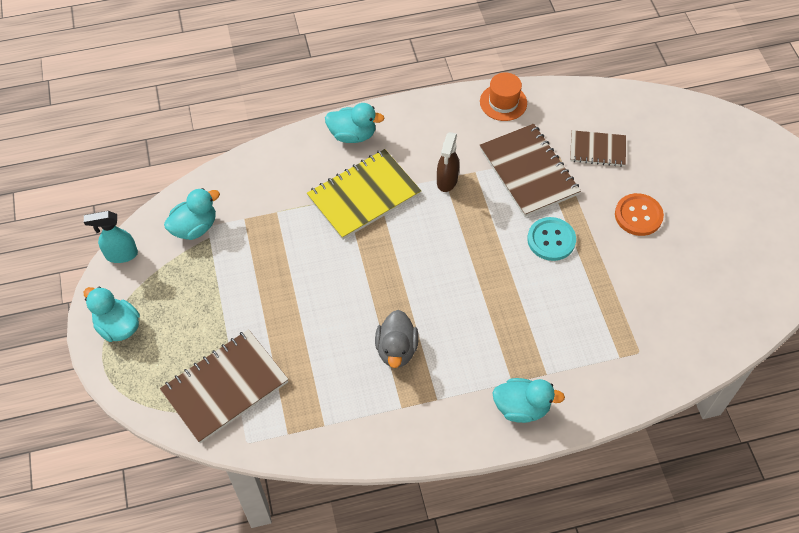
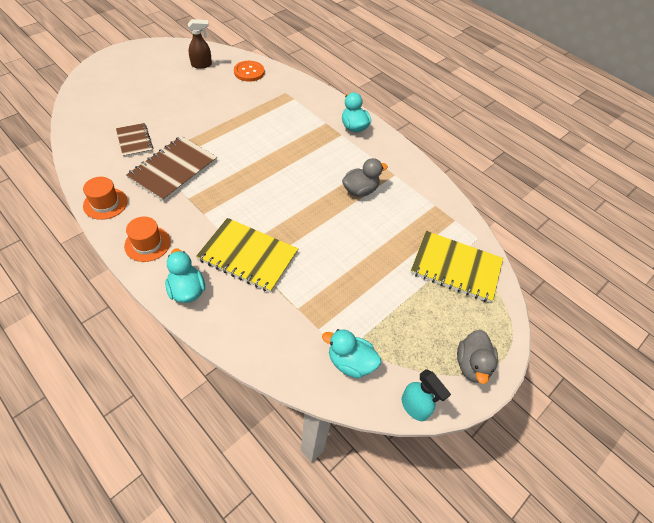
camera: 125 degrees left, 5 degrees down
(118, 326) = (472, 365): turquoise duck -> grey duck
(225, 387) = (456, 267): brown notebook -> yellow notebook
(428, 121) = (147, 244): none -> orange hat
(447, 181) = (206, 211): brown spray bottle -> brown spray bottle (201, 65)
(551, 240) = (228, 144): turquoise button -> none
(638, 215) = (185, 111): orange button -> orange button (249, 72)

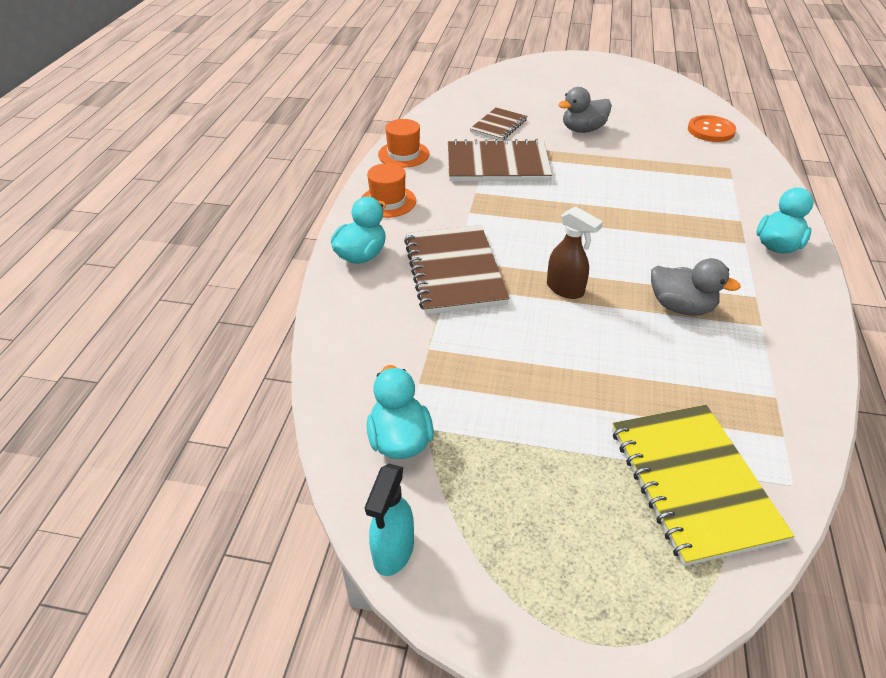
camera: 60 degrees right, 10 degrees down
(201, 65) = (662, 101): brown spray bottle -> brown spray bottle (565, 289)
(248, 256) = (454, 271): yellow notebook -> brown notebook
(472, 365) = (535, 597): grey duck -> grey duck (583, 130)

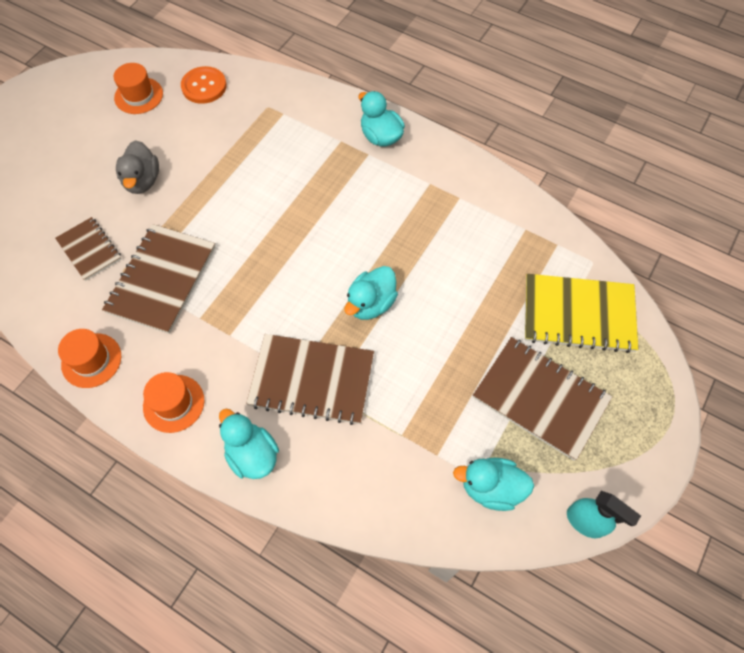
camera: 70 degrees left, 20 degrees up
(541, 465) = (540, 399): none -> brown notebook
(565, 289) = (371, 303): brown spray bottle -> turquoise duck
(664, 105) = (138, 96): none -> orange hat
(681, 307) = (422, 235): grey duck -> none

